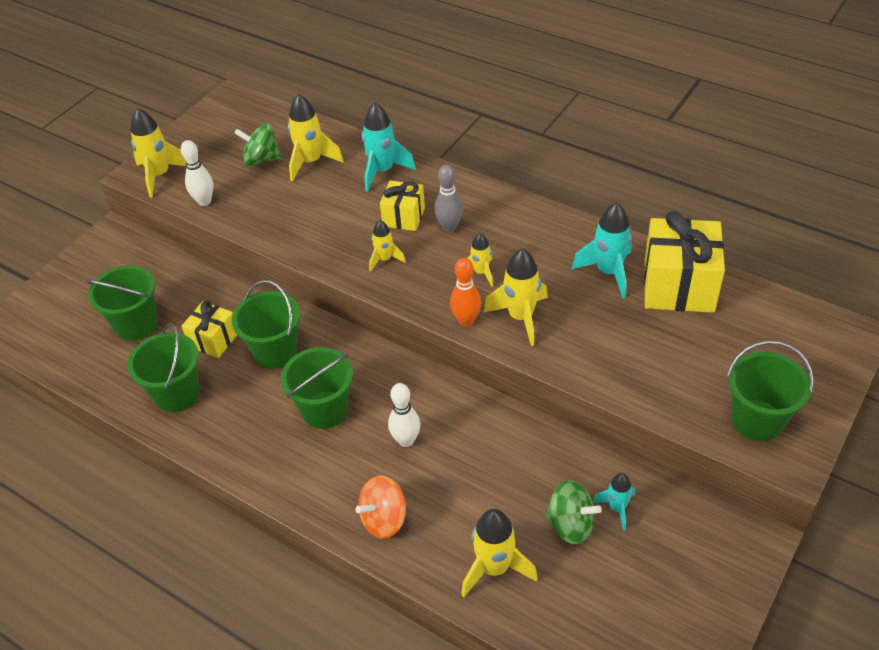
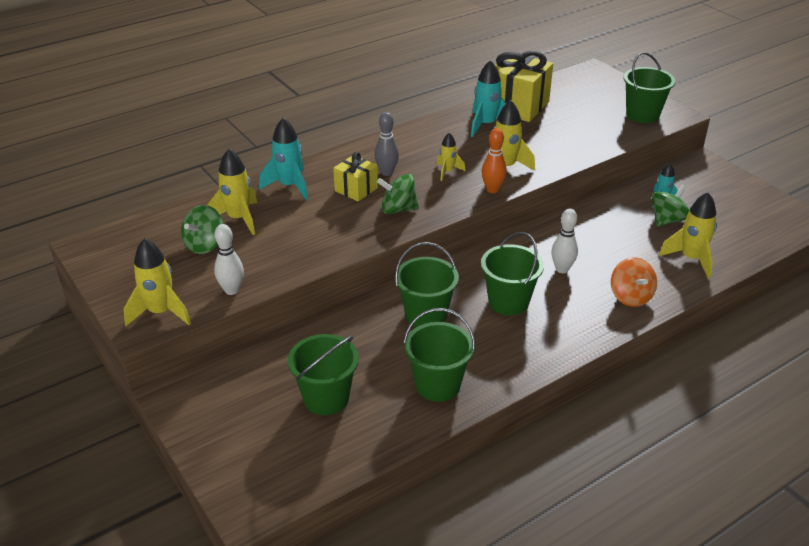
camera: 70 degrees left, 10 degrees down
(214, 340) = (385, 349): yellow gift -> none
(384, 259) = (398, 209): yellow rocket -> green spinning top

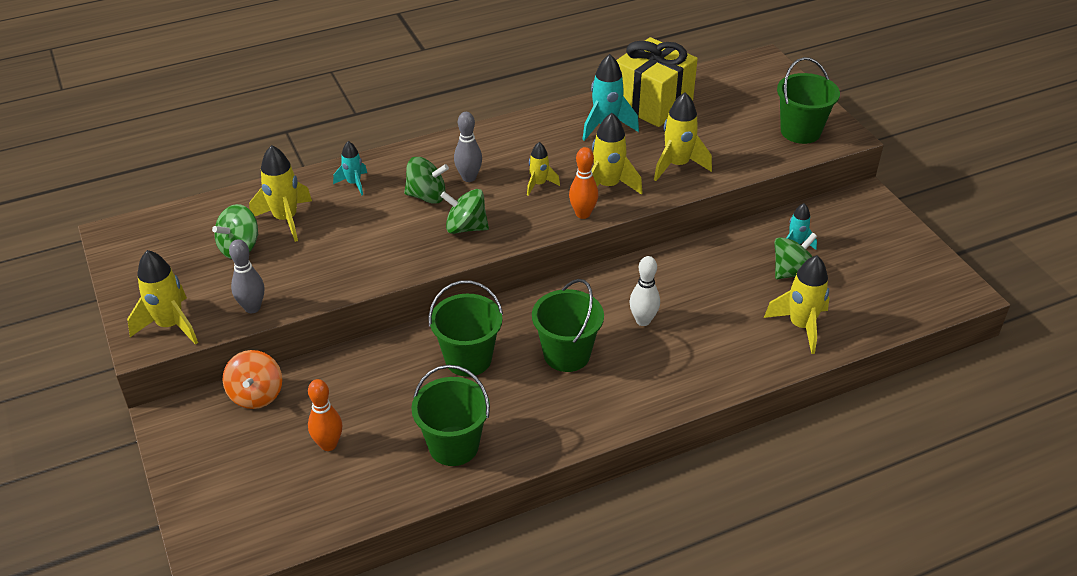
camera: 10 degrees right, 5 degrees up
(232, 290) = (252, 308): white bowling pin -> grey bowling pin
(289, 186) = (354, 183): turquoise rocket -> turquoise rocket, size x0.59
(326, 398) = (328, 444): green bucket -> orange bowling pin
(356, 189) = (427, 196): yellow gift -> green spinning top
(555, 147) = (677, 165): none -> yellow rocket
(630, 297) = (710, 366): orange spinning top -> orange spinning top (256, 394)

